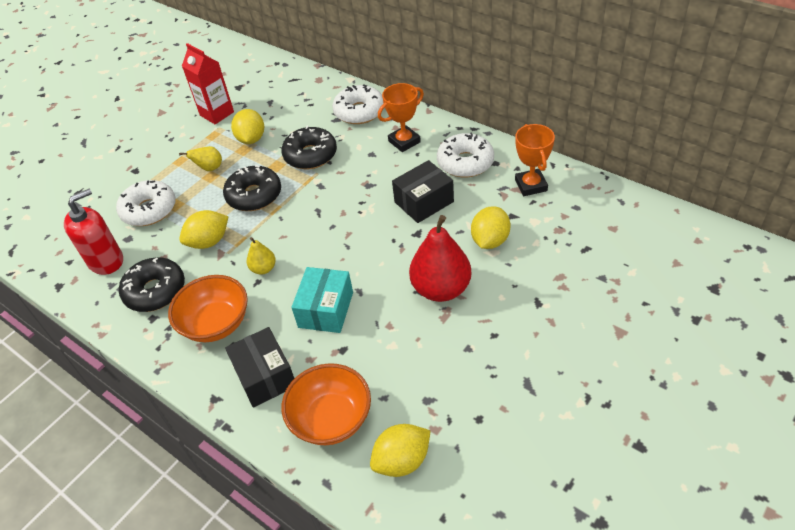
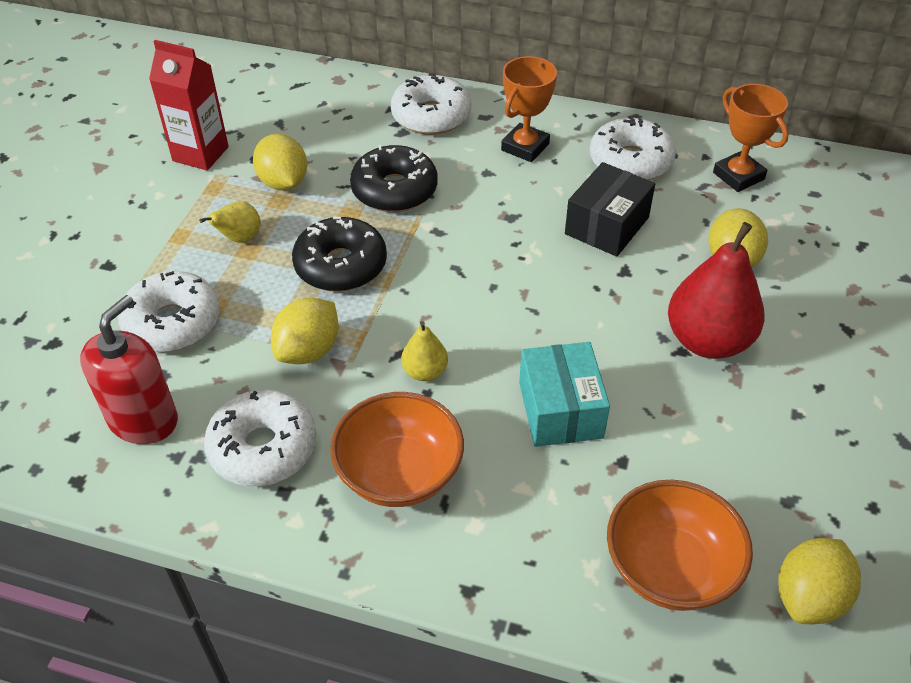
camera: 25 degrees left, 0 degrees up
(155, 291) = (263, 448): black donut -> white donut
(265, 376) = (529, 533): black box -> none

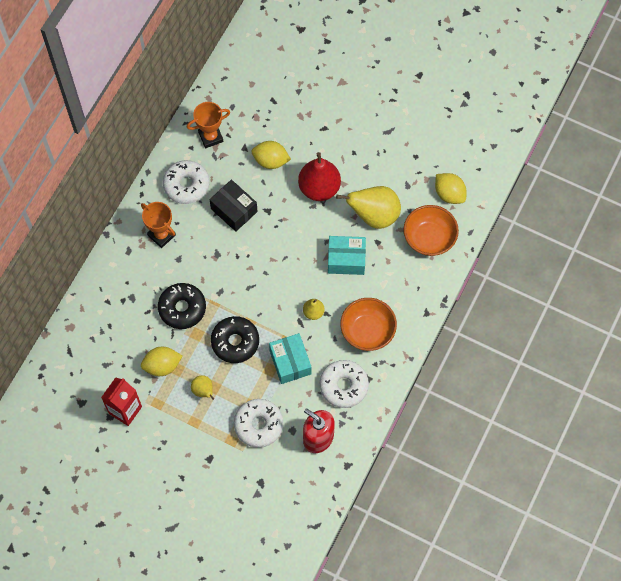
camera: 80 degrees left, 20 degrees up
(309, 350) = (290, 362): yellow lemon -> turquoise box
(431, 116) = (120, 279): white donut -> none
(684, 445) = (374, 215): none -> yellow pear

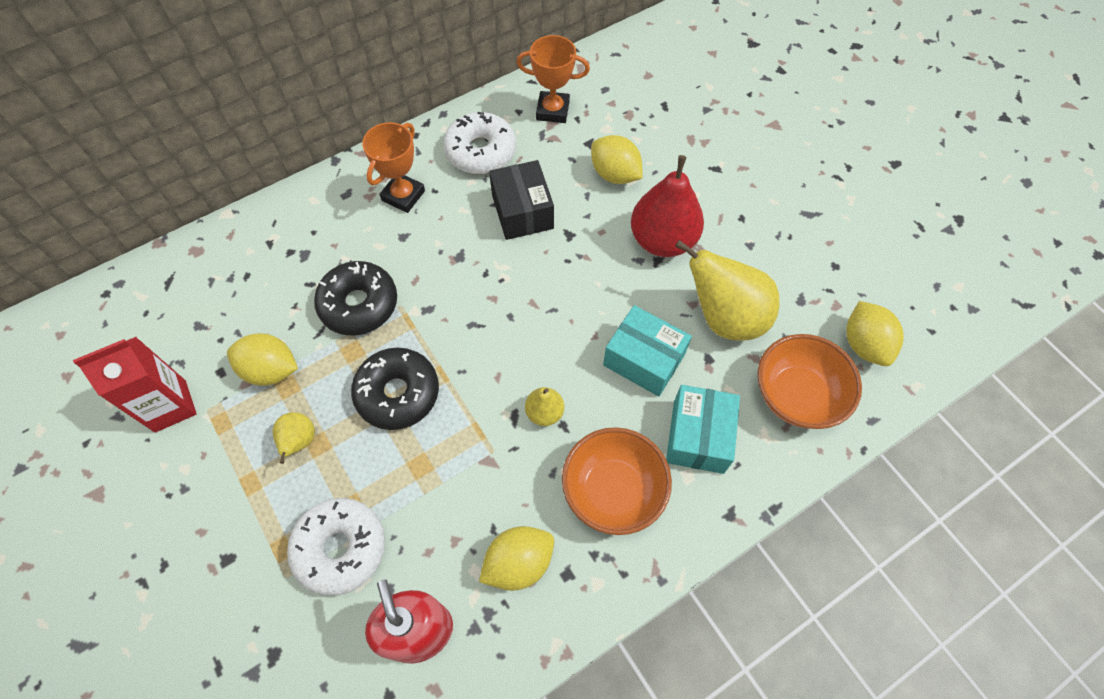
camera: 30 degrees right, 5 degrees down
(161, 235) = (403, 196): orange trophy -> orange trophy turned 45 degrees clockwise
(290, 362) = (458, 472): turquoise box -> turquoise box (698, 436)
(343, 386) = (518, 563): white donut -> yellow lemon

